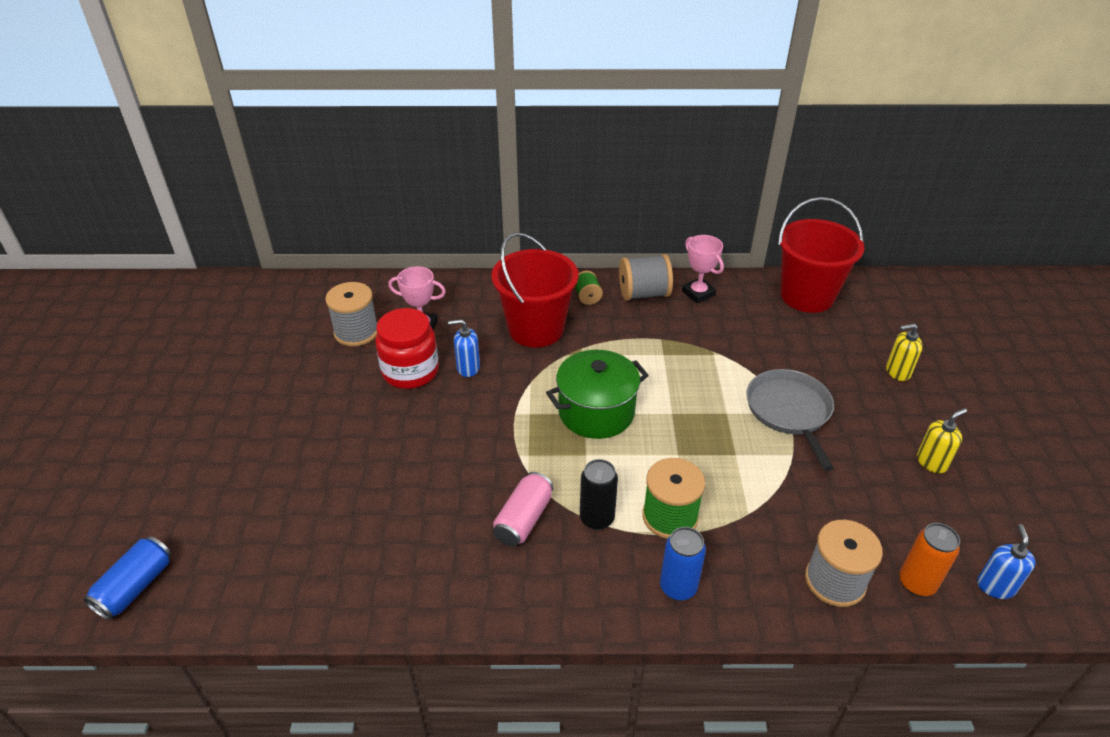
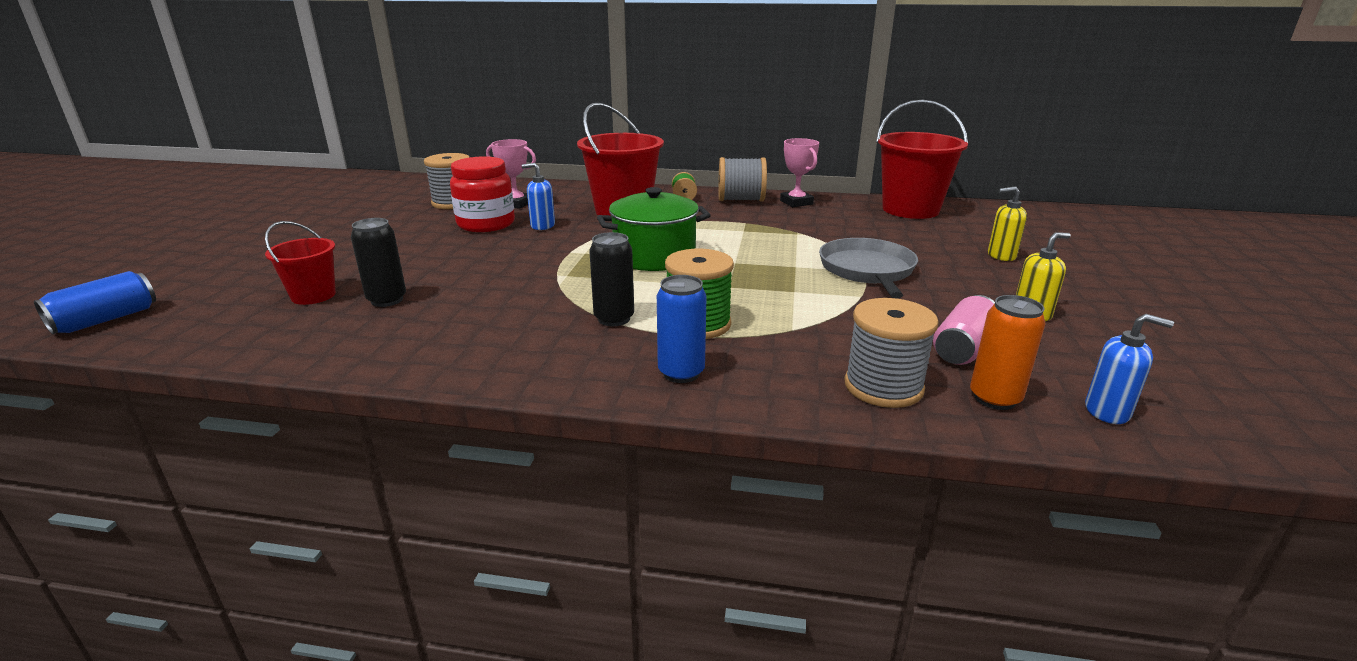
camera: 10 degrees right, 15 degrees down
(309, 520) = (313, 295): none -> red bucket
(382, 518) = (387, 300): none -> black can
(523, 519) = (533, 312): pink can -> pink can (963, 348)
(995, 586) = (1107, 411): blue soap dispenser -> blue soap dispenser turned 90 degrees clockwise

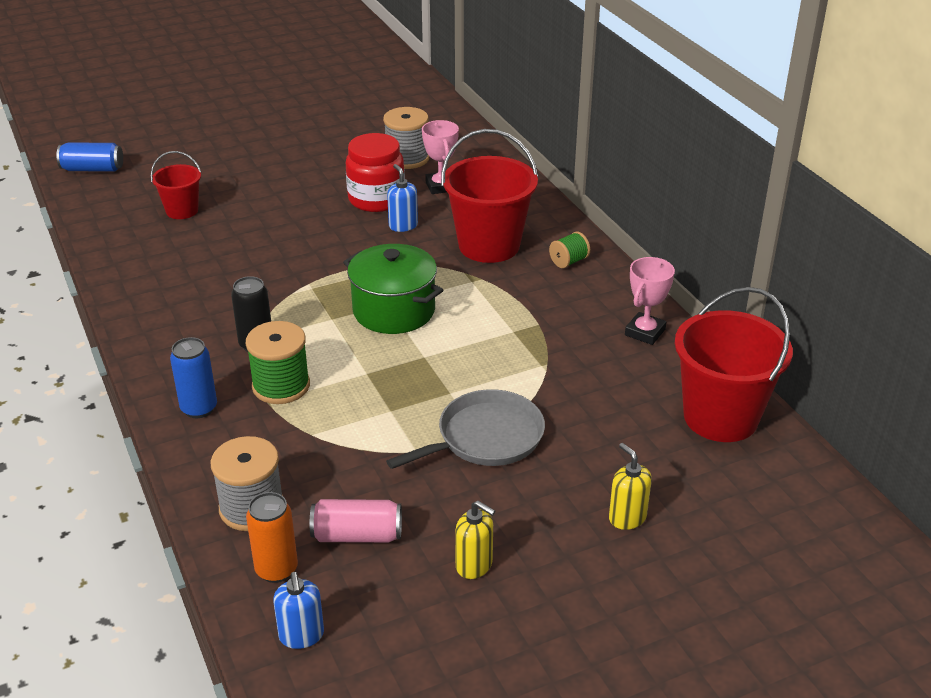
camera: 55 degrees right, 10 degrees up
(387, 300) = (201, 240): black can -> none
(741, 200) = (608, 295): grey spool -> none

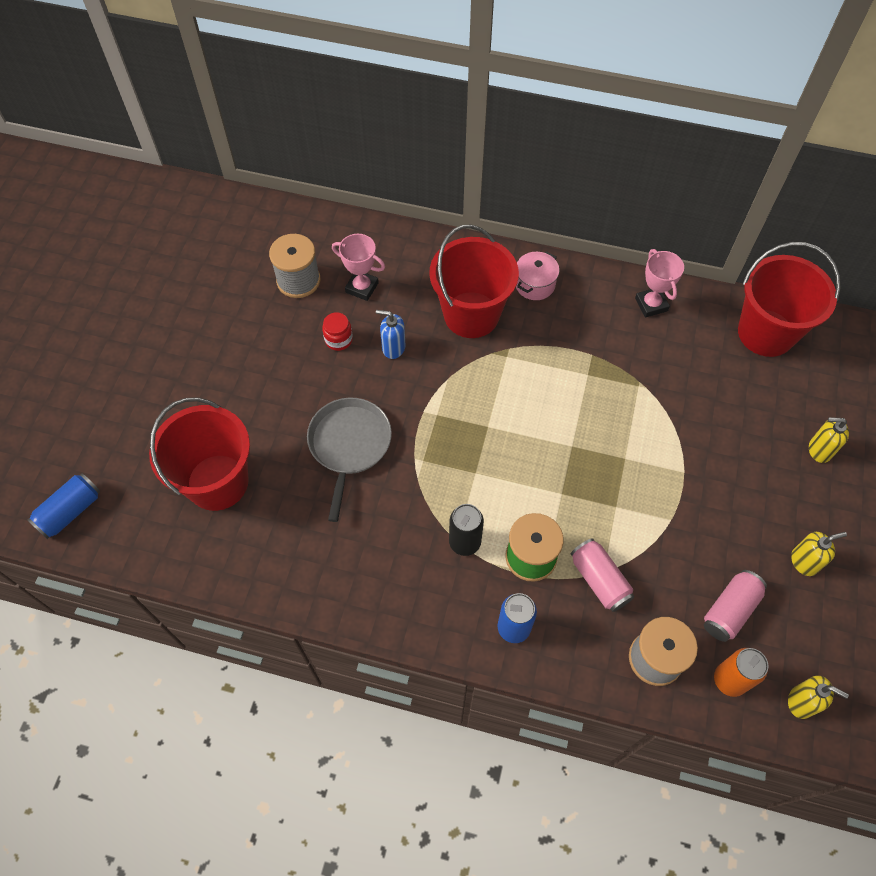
camera: 50 degrees left, 25 degrees up
(182, 211) = (217, 482): red bucket -> red bucket, size x1.85
(300, 436) = (599, 580): none -> pink can
(301, 635) = (801, 702): blue soap dispenser -> yellow soap dispenser
(376, 199) = (338, 340): red jar -> red jar, size x0.51
(394, 311) = (500, 427): green pot -> none
(485, 438) = (688, 471): grey pan -> grey pan (349, 445)
(569, 261) = (535, 284): green spool -> pink pot

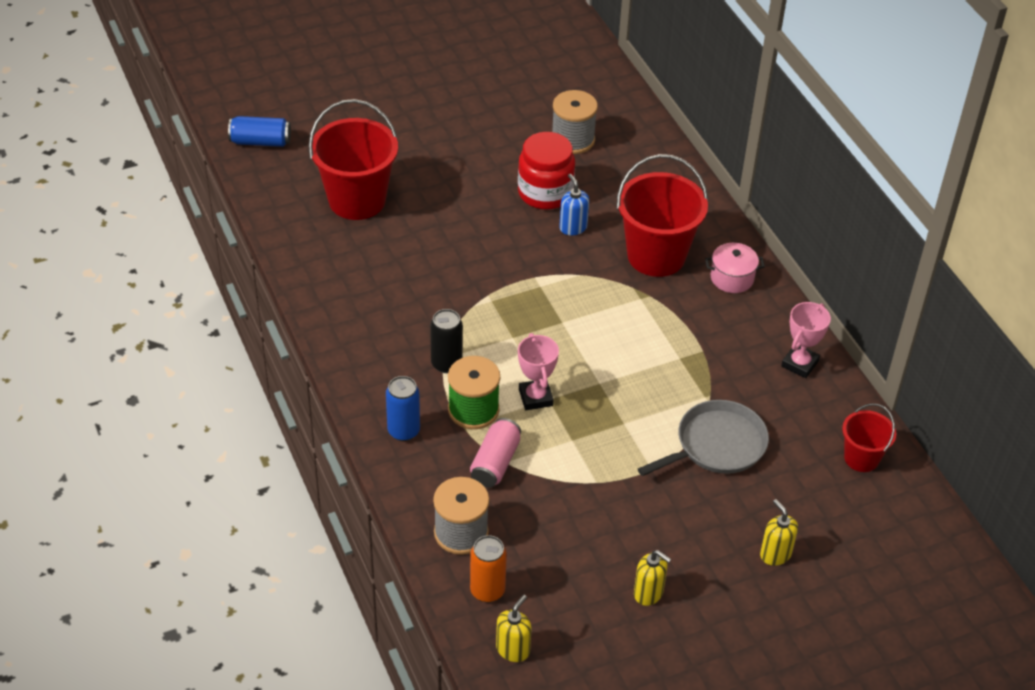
camera: 50 degrees right, 15 degrees down
(338, 340) = (545, 193): red jar -> red jar, size x1.97
(349, 445) = (460, 252): grey pan -> grey pan (716, 445)
(362, 287) = (607, 178): pink trophy -> pink trophy (535, 397)
(730, 610) = (551, 562): pink can -> none
(766, 333) = (861, 458): red bucket -> red bucket, size x0.54
(801, 702) = (513, 649): yellow soap dispenser -> yellow soap dispenser turned 135 degrees counterclockwise

